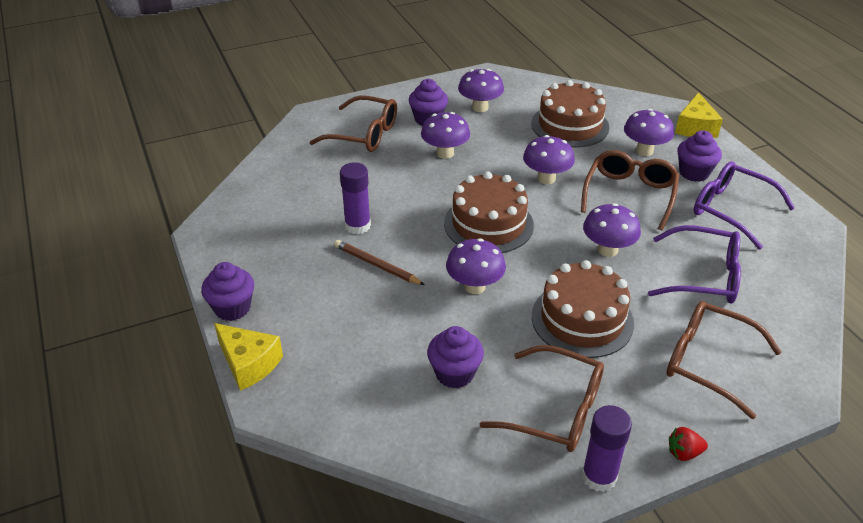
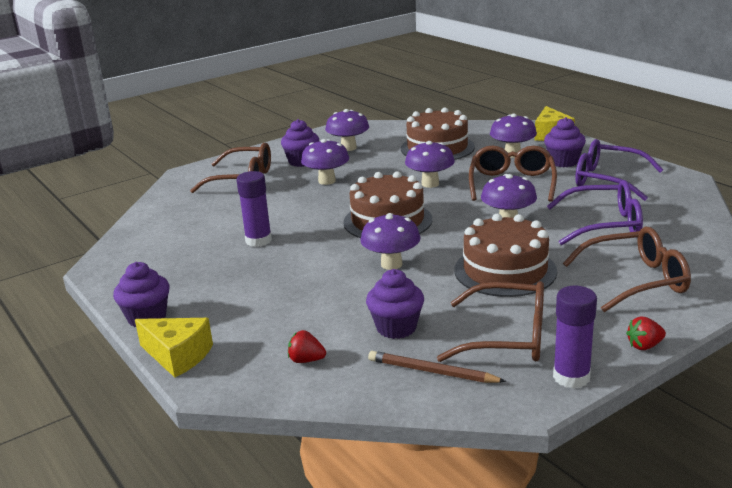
camera: 10 degrees left, 15 degrees down
(361, 396) = (306, 360): none -> red strawberry
(376, 265) = (288, 264): brown pencil -> brown pencil (432, 371)
(708, 362) = (636, 280): brown glasses -> brown glasses turned 150 degrees clockwise

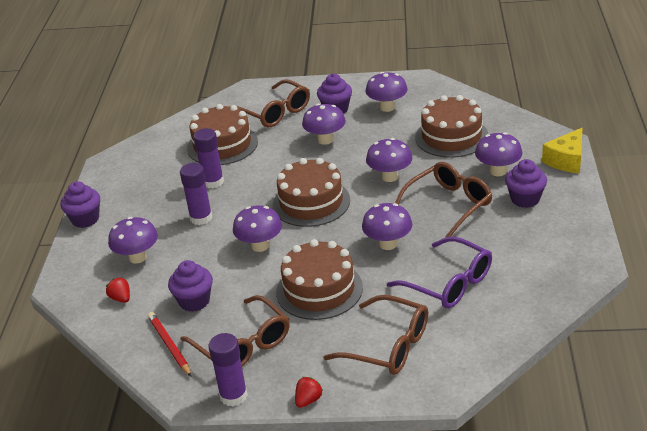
camera: 40 degrees right, 10 degrees up
(178, 355) = (68, 258): yellow cheese -> none
(223, 214) = (222, 145): none -> brown cake
(269, 322) = (137, 257): none -> purple mushroom
(291, 268) = (201, 218): none -> purple glue stick
(432, 371) = (169, 345): brown pencil -> red pencil
(607, 180) = (527, 237): purple glasses -> none
(644, 346) = (308, 400): red strawberry -> red strawberry turned 105 degrees clockwise

